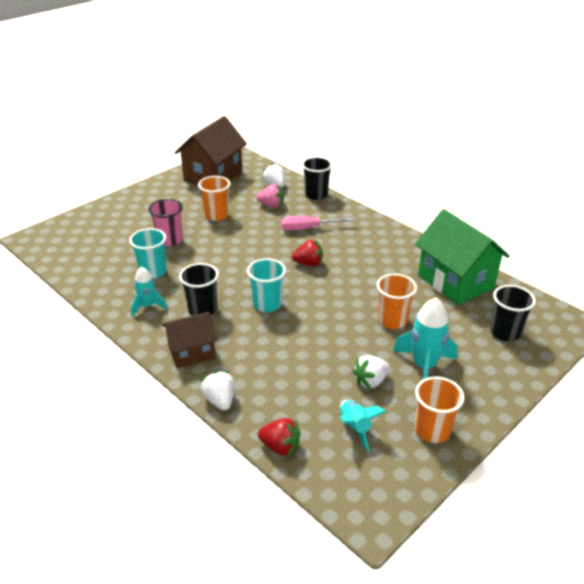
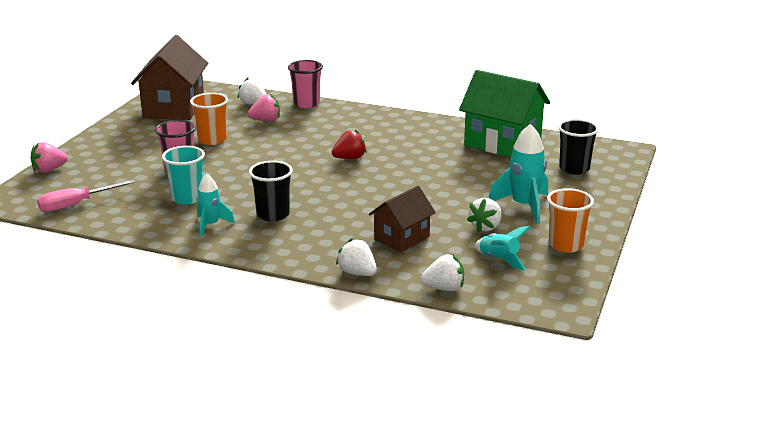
camera: 25 degrees left, 10 degrees down
(82, 216) = (49, 170): none -> pink strawberry
(192, 352) = (294, 247): brown house -> brown house (401, 238)
(267, 304) = (337, 196): turquoise cup -> none
(280, 446) = (444, 288): red strawberry -> white strawberry
(309, 228) = (324, 131): pink screwdriver -> pink screwdriver (76, 204)
(316, 195) = (306, 103): black cup -> pink cup
(392, 320) = (469, 182): orange cup -> none

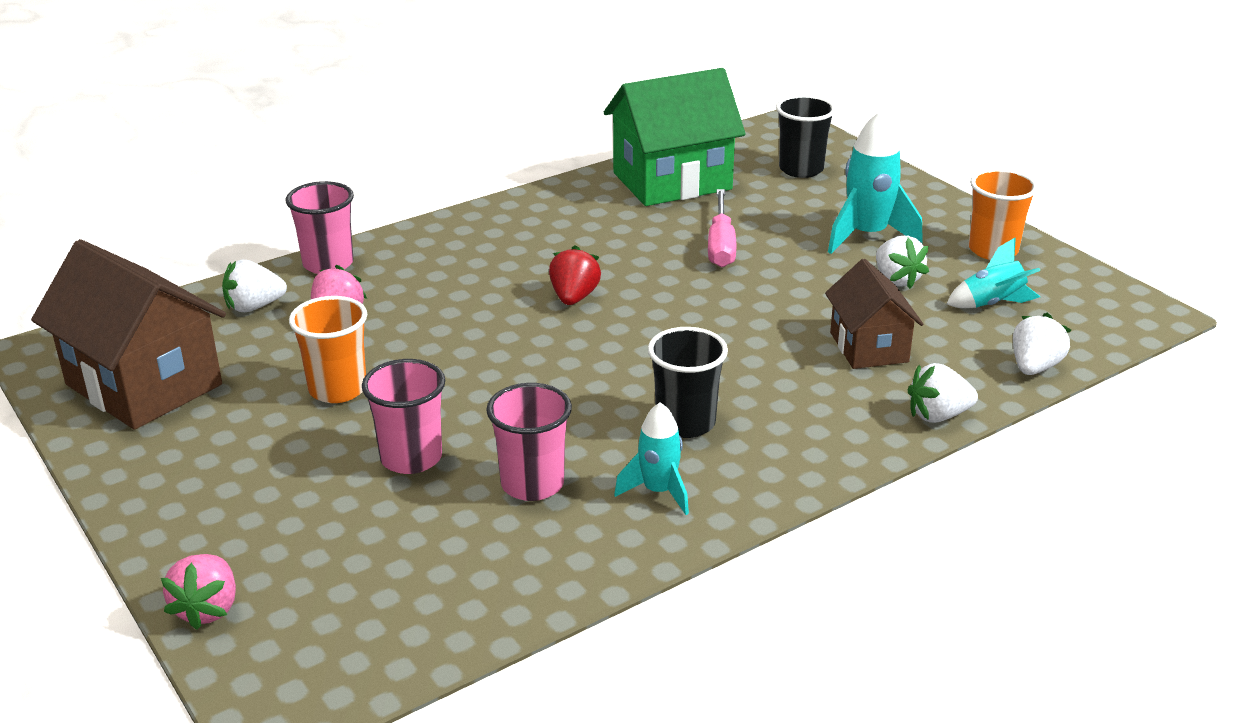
camera: 55 degrees left, 5 degrees up
(76, 204) = (408, 617): pink screwdriver -> pink screwdriver (721, 245)
(187, 198) = (532, 484): turquoise cup -> pink cup

